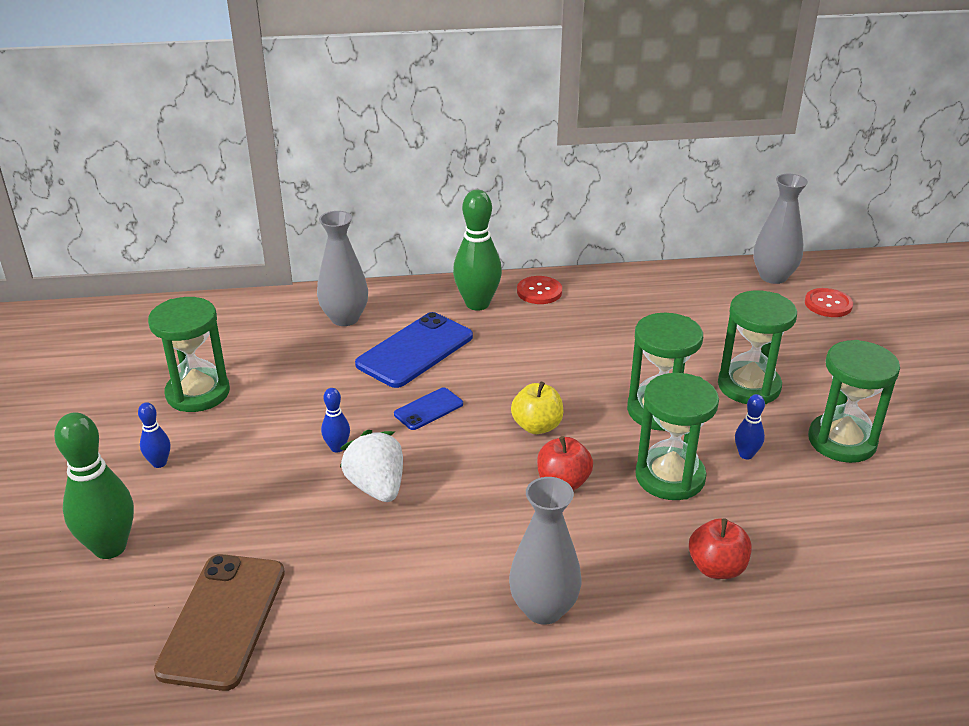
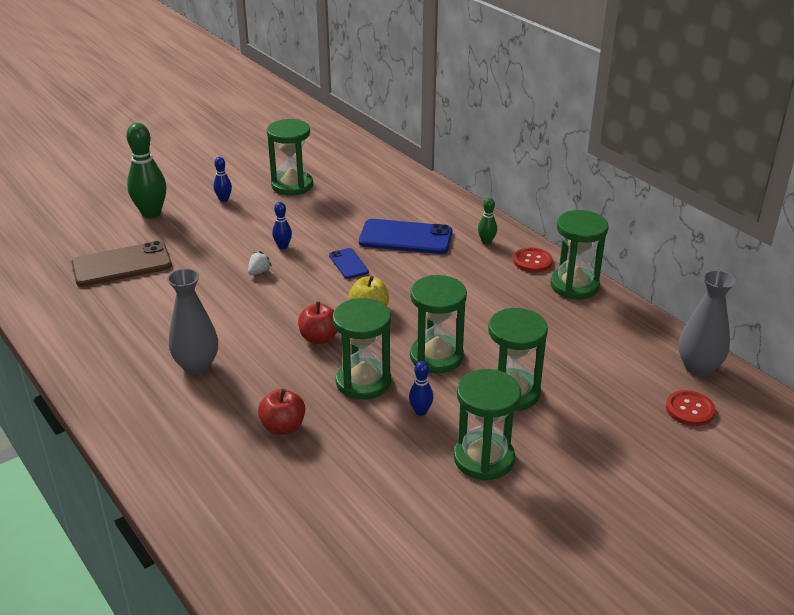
camera: 60 degrees right, 0 degrees up
(345, 318) = (414, 201): grey vase -> none
(376, 487) = (259, 272): white strawberry -> white strawberry, size x0.51
(428, 409) = (348, 264): blue phone -> blue phone turned 45 degrees clockwise
(477, 304) = (486, 242): green bowling pin -> green bowling pin, size x0.49
(602, 286) = (574, 286): none -> green hourglass

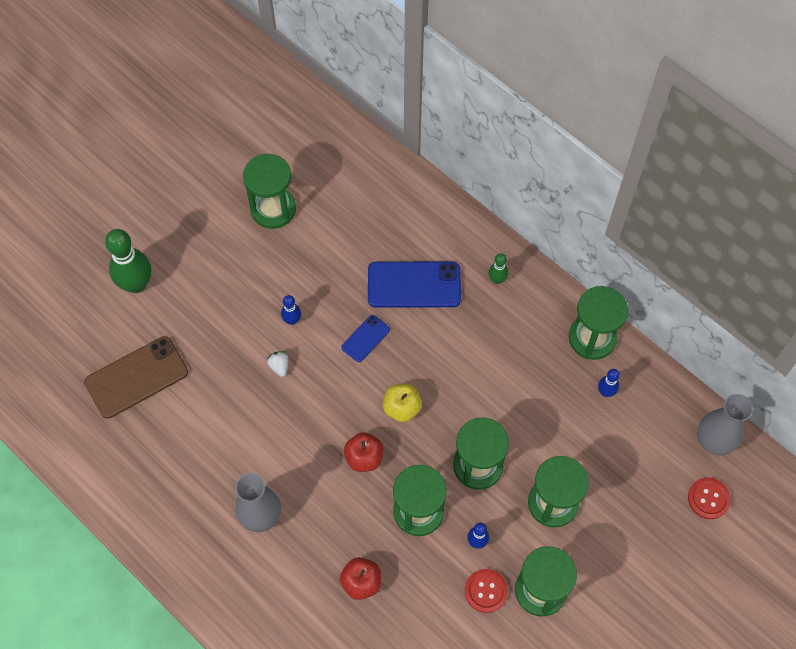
camera: 10 degrees left, 30 degrees up
(224, 199) = (206, 246): blue bowling pin -> blue bowling pin (606, 392)
(259, 272) = (279, 366): white strawberry -> white strawberry turned 45 degrees counterclockwise
(348, 264) = (365, 338): blue phone -> blue phone turned 75 degrees clockwise
(532, 261) = (547, 305): red button -> red button (486, 591)

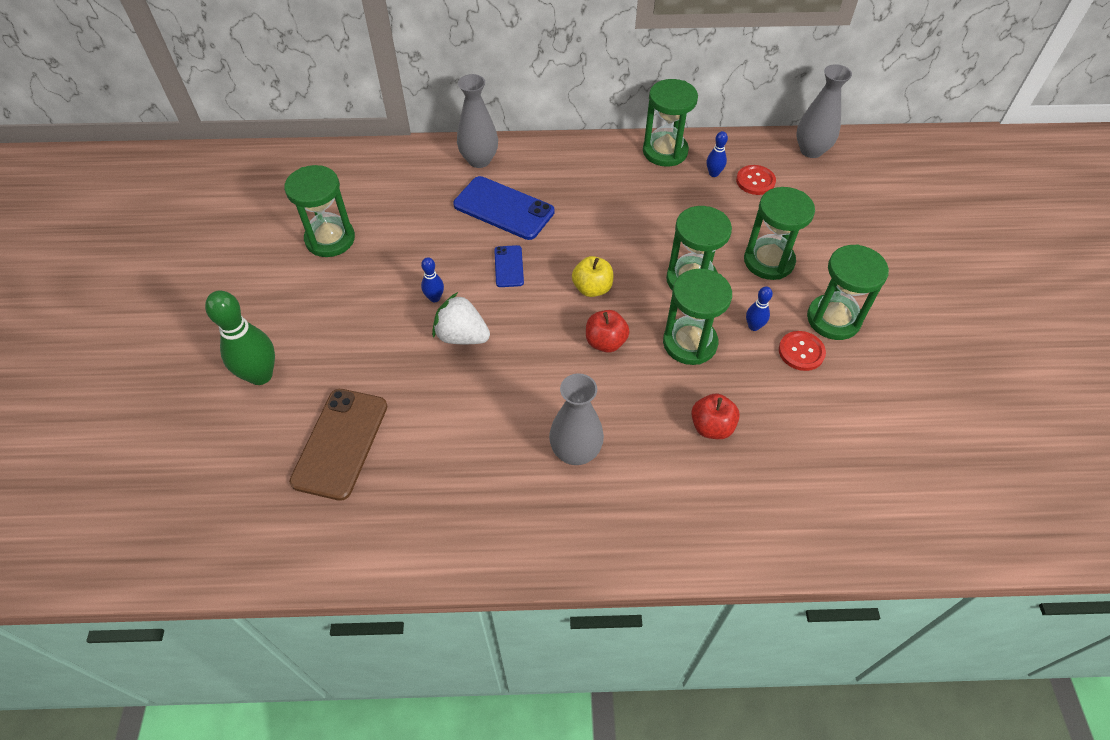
camera: 45 degrees left, 10 degrees down
(279, 366) = (462, 336): white strawberry -> white strawberry, size x1.97
(414, 285) = (503, 208): blue phone -> blue phone turned 75 degrees clockwise
(442, 224) = (479, 160): none -> grey vase
(497, 279) = (559, 164): green bowling pin -> none
(708, 499) = (852, 182): red button -> red button (755, 181)

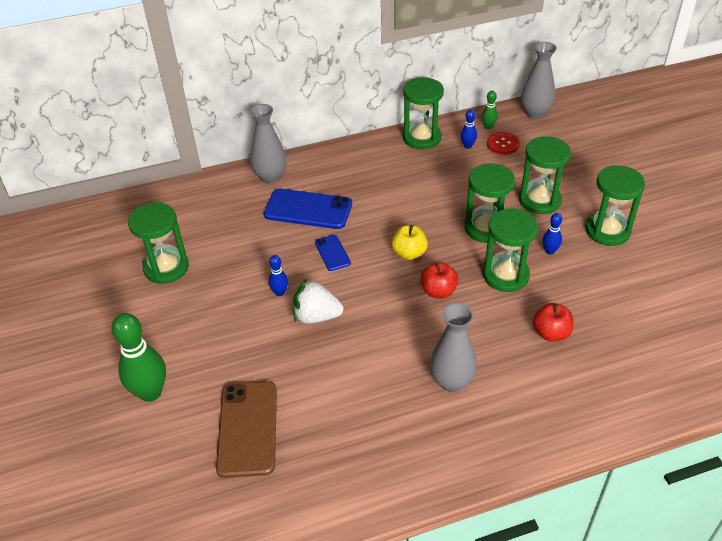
camera: 15 degrees left, 10 degrees down
(748, 155) = (488, 127): none -> green bowling pin
(801, 352) = (594, 260): red button -> none

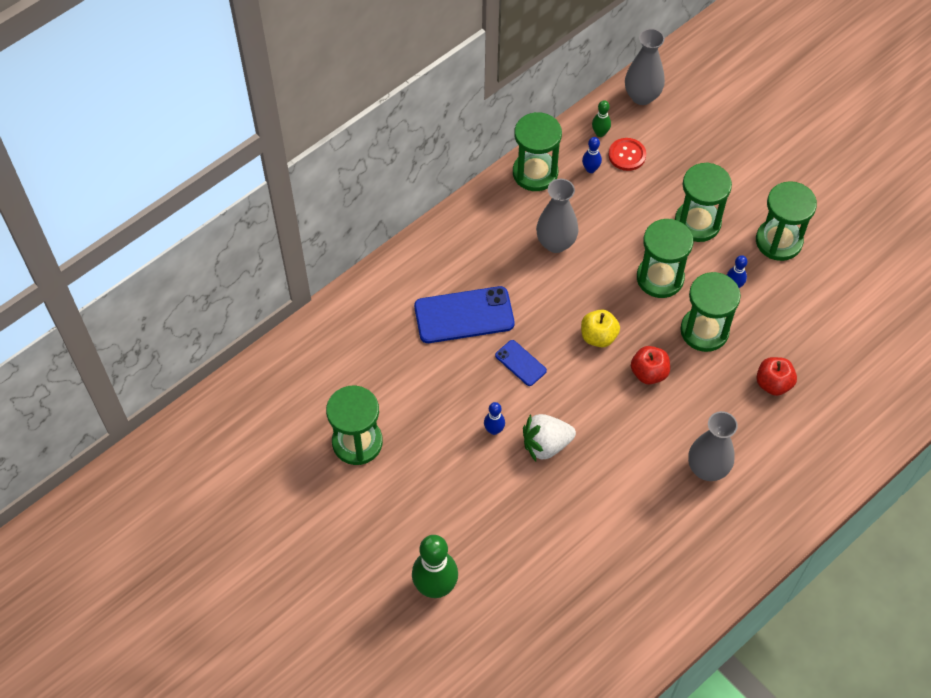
camera: 25 degrees left, 15 degrees up
(247, 428) = (549, 587): brown phone -> none
(270, 177) = (397, 284): grey vase -> grey vase (556, 243)

